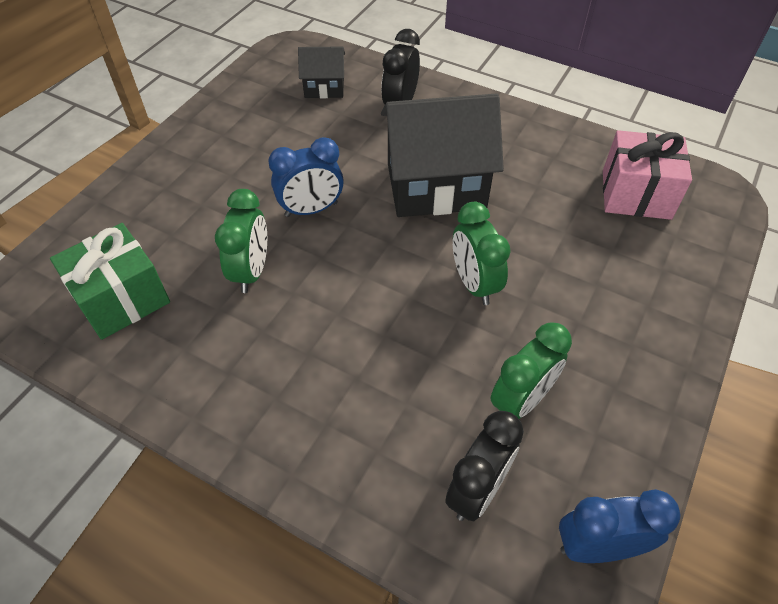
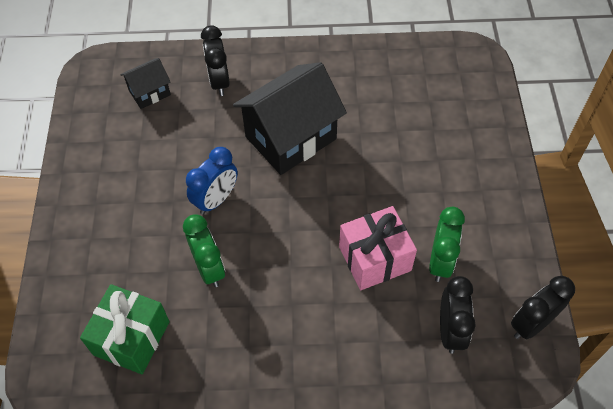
camera: 30 degrees left, 5 degrees up
(474, 284) = (363, 198): green clock -> none
(597, 546) = (531, 323): blue clock -> black clock
(636, 194) = (424, 80): pink gift -> pink gift (375, 258)

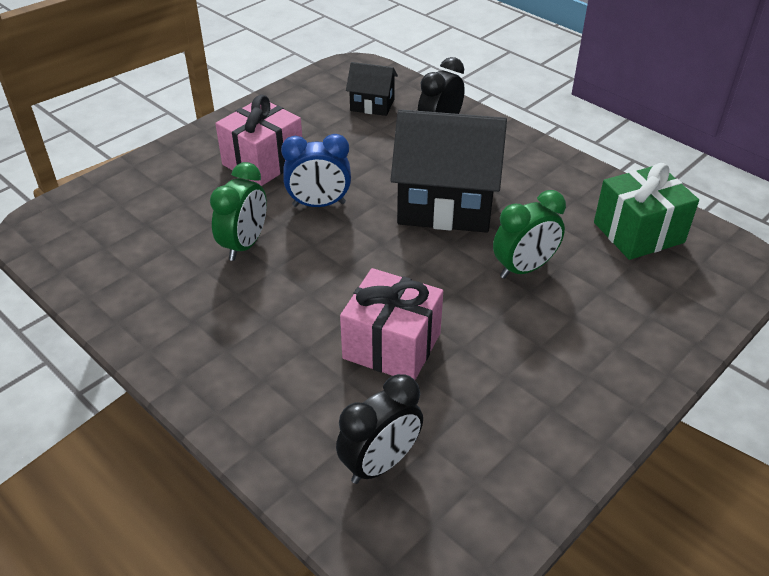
camera: 45 degrees right, 15 degrees down
(131, 338) = (124, 246): green gift -> green gift (638, 232)
(136, 197) = (263, 162): none -> pink gift
(440, 262) = (454, 400): green clock -> green clock (524, 269)
(531, 323) = (477, 536): black clock -> none

